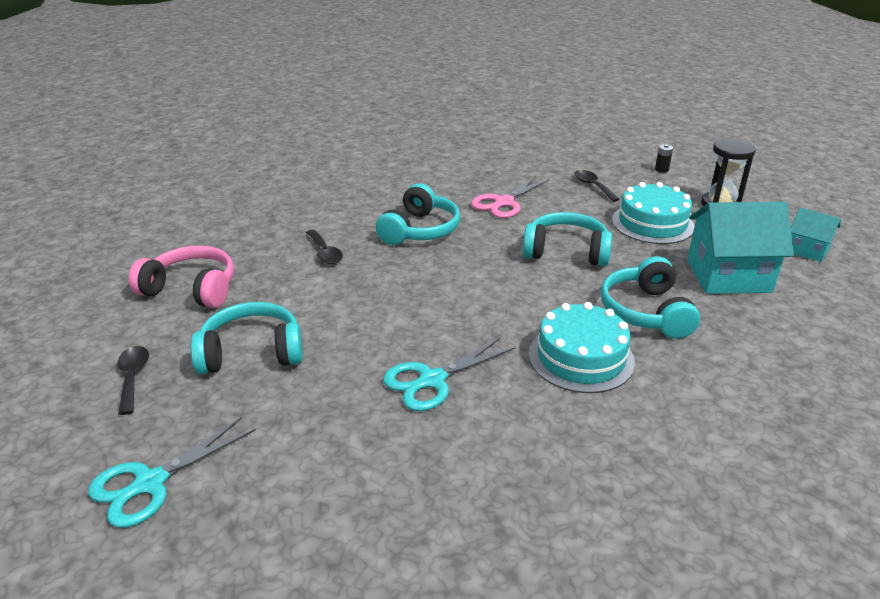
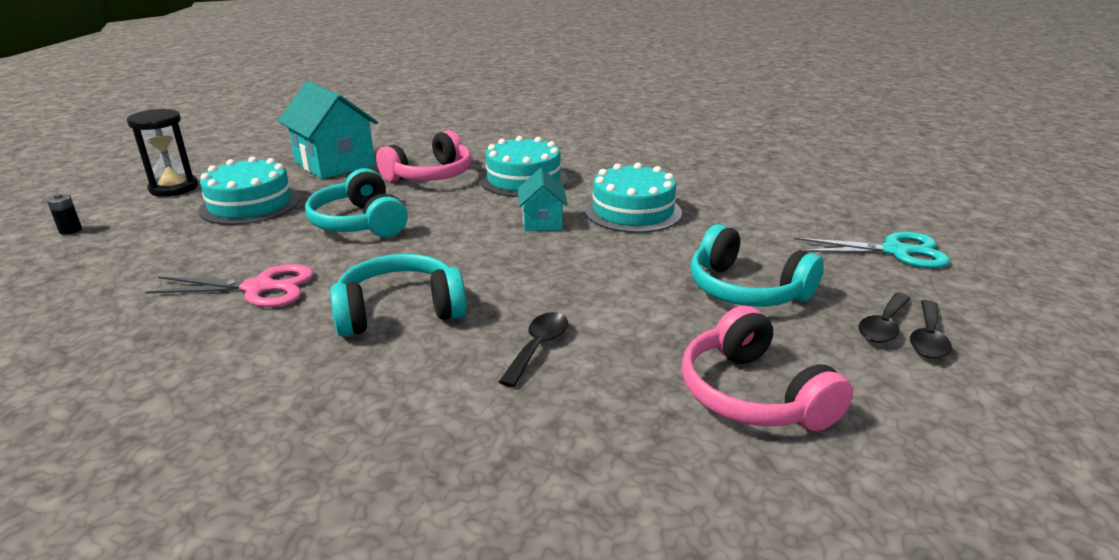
camera: 130 degrees left, 5 degrees down
(432, 380) = (633, 211): turquoise scissors -> turquoise cake
(593, 186) = (157, 253): black spoon -> black spoon (928, 338)
(646, 312) = (430, 175): turquoise headphones -> pink headphones
(807, 250) = (255, 150): turquoise house -> turquoise house (542, 222)

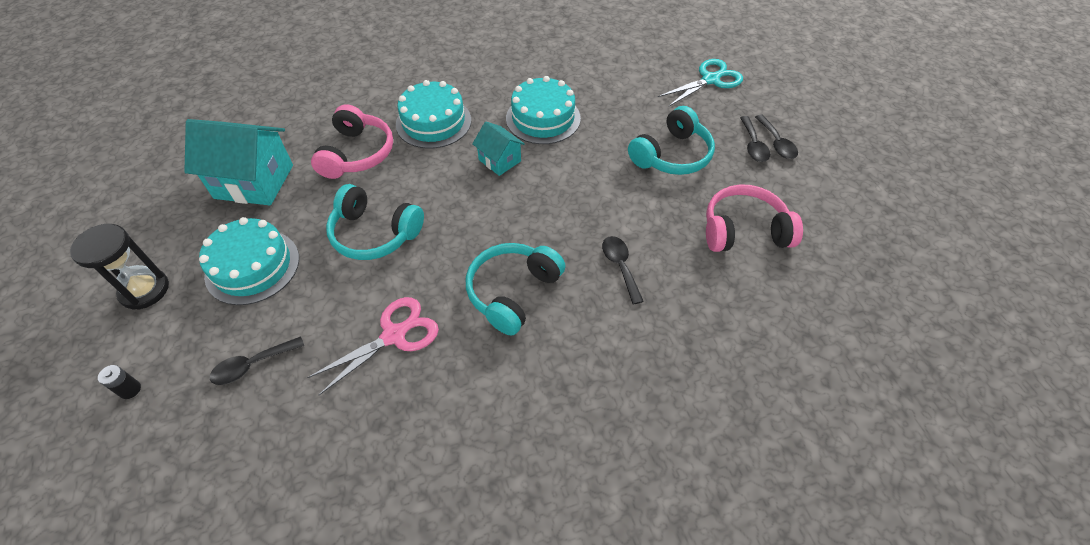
camera: 40 degrees left, 25 degrees up
(147, 254) = (252, 365): none -> black spoon
(746, 290) = (672, 155): turquoise headphones -> turquoise headphones turned 45 degrees counterclockwise
(752, 394) = (744, 230): pink headphones -> pink headphones turned 150 degrees clockwise

